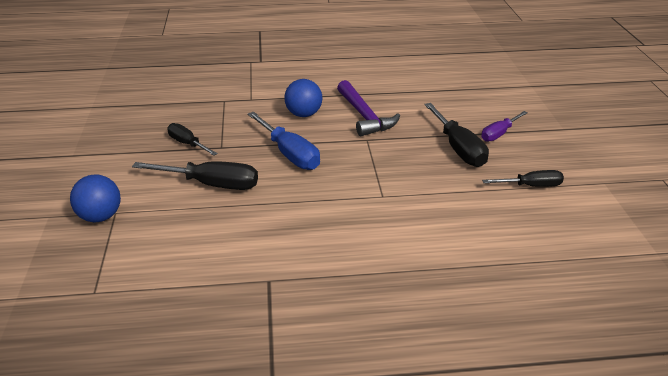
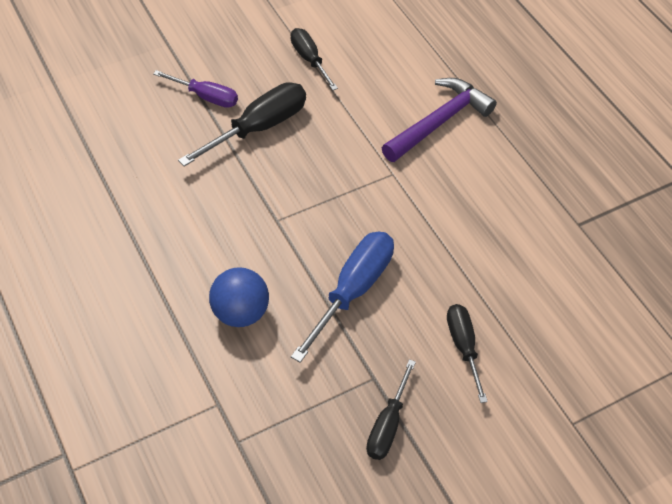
camera: 115 degrees left, 20 degrees up
(100, 217) = (591, 434): blue ball -> none
(211, 185) = (463, 347): black screwdriver -> black screwdriver, size x0.63
(364, 116) = (215, 240): purple hammer -> purple hammer (439, 122)

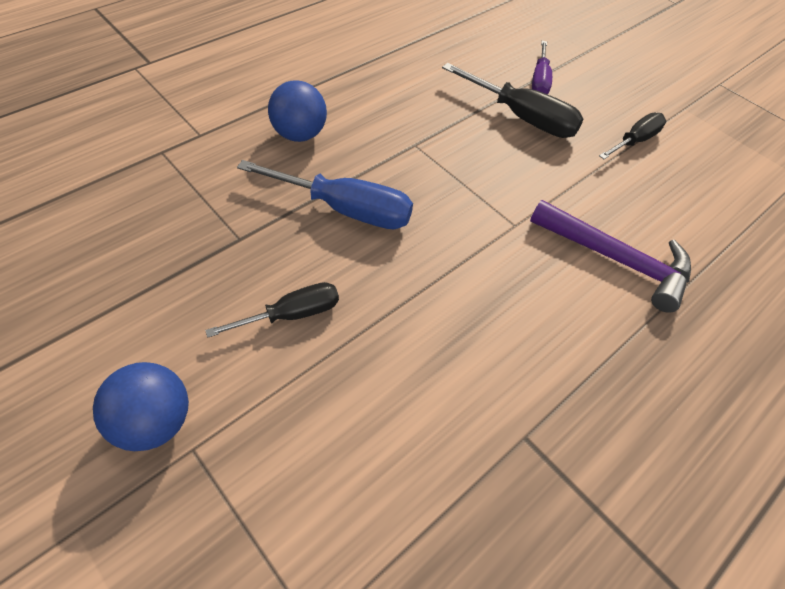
camera: 75 degrees right, 0 degrees up
(387, 424) = (183, 256): black screwdriver -> none
(550, 448) = (154, 422): none -> blue ball

